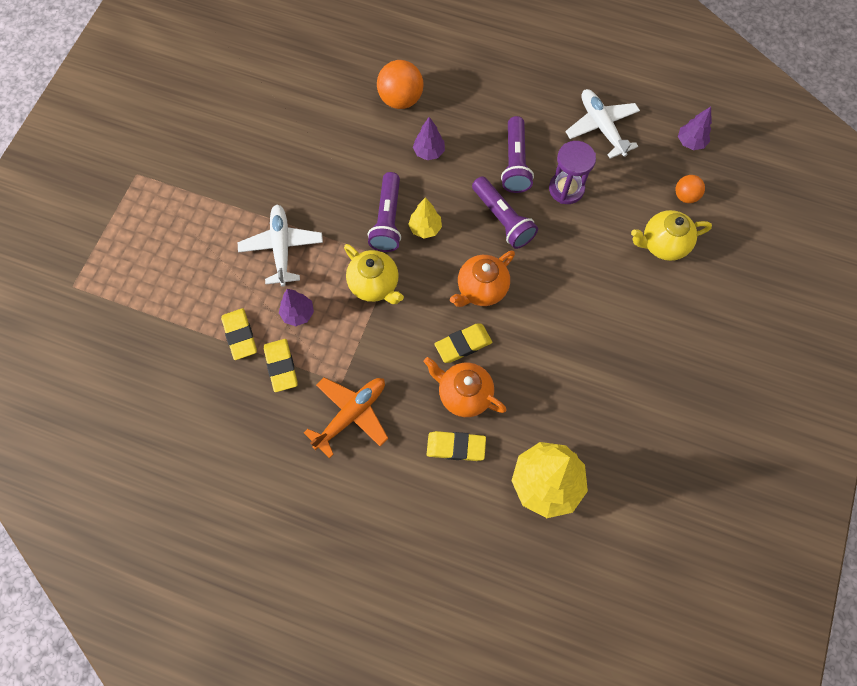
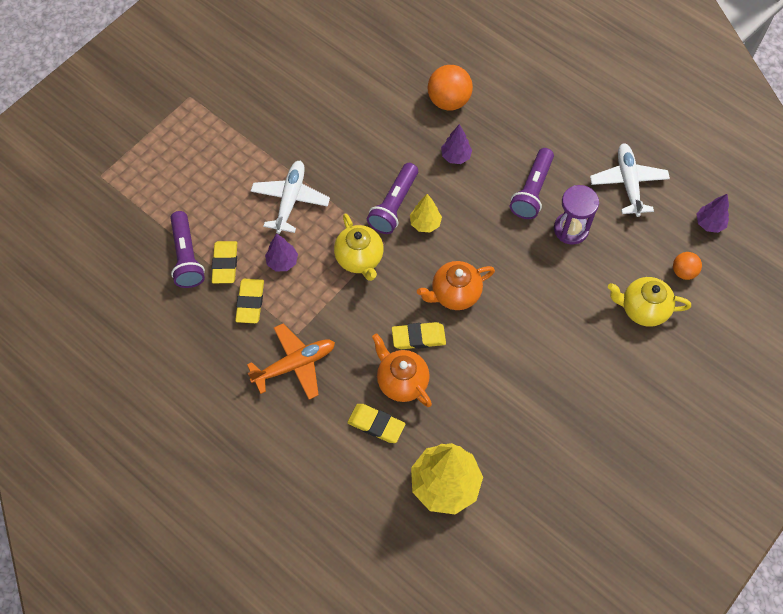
camera: 20 degrees right, 5 degrees down
(502, 219) = (499, 238): purple flashlight -> purple flashlight (186, 257)

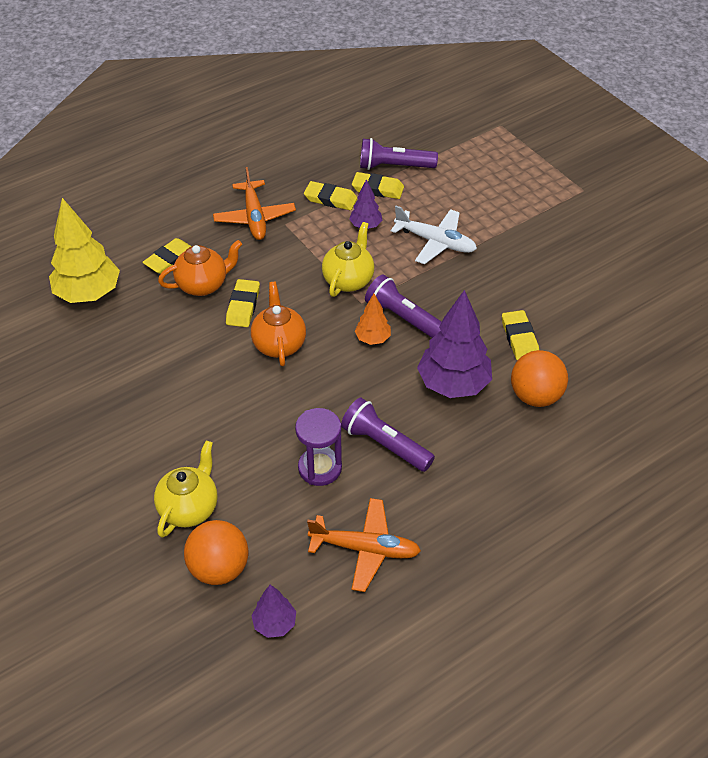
camera: 105 degrees right, 15 degrees down
(359, 259) = (348, 280): yellow teapot -> yellow teapot turned 120 degrees clockwise
(391, 119) = (519, 338): none -> yellow eraser
(425, 223) = (373, 339): yellow tree -> orange tree
(455, 156) = (453, 384): purple tree -> purple tree, size x1.97
(628, 183) = (365, 549): white plane -> orange plane
(683, 272) = (219, 568): orange ball -> orange ball, size x1.73

